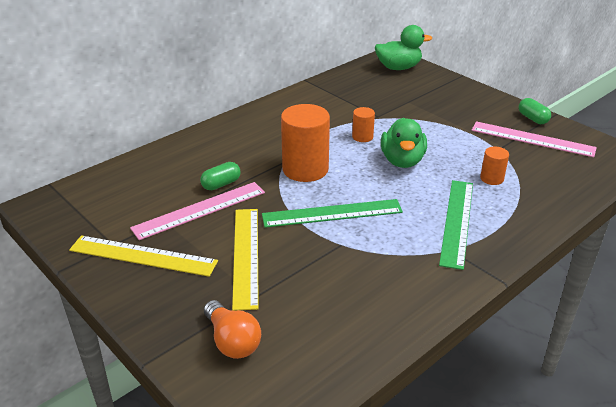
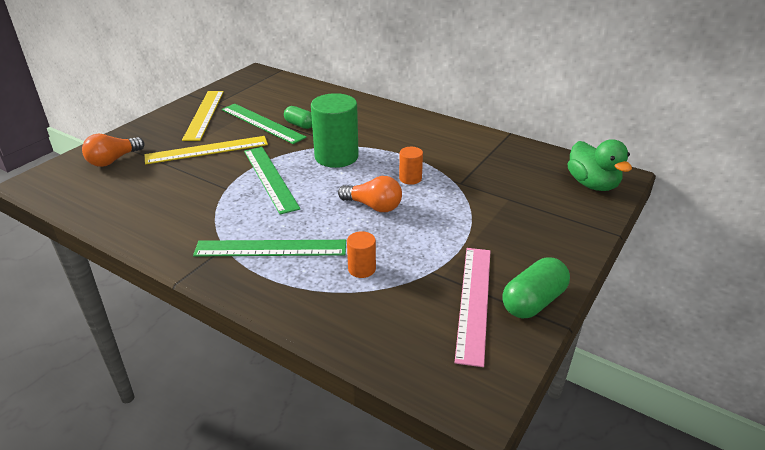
camera: 75 degrees right, 0 degrees up
(199, 210) = (262, 123): pink ruler -> green ruler
(305, 169) = (336, 156): orange cylinder -> green cylinder
(402, 161) = (373, 206): green duck -> orange light bulb
(532, 118) = (533, 301): green capsule -> green capsule, size x1.52

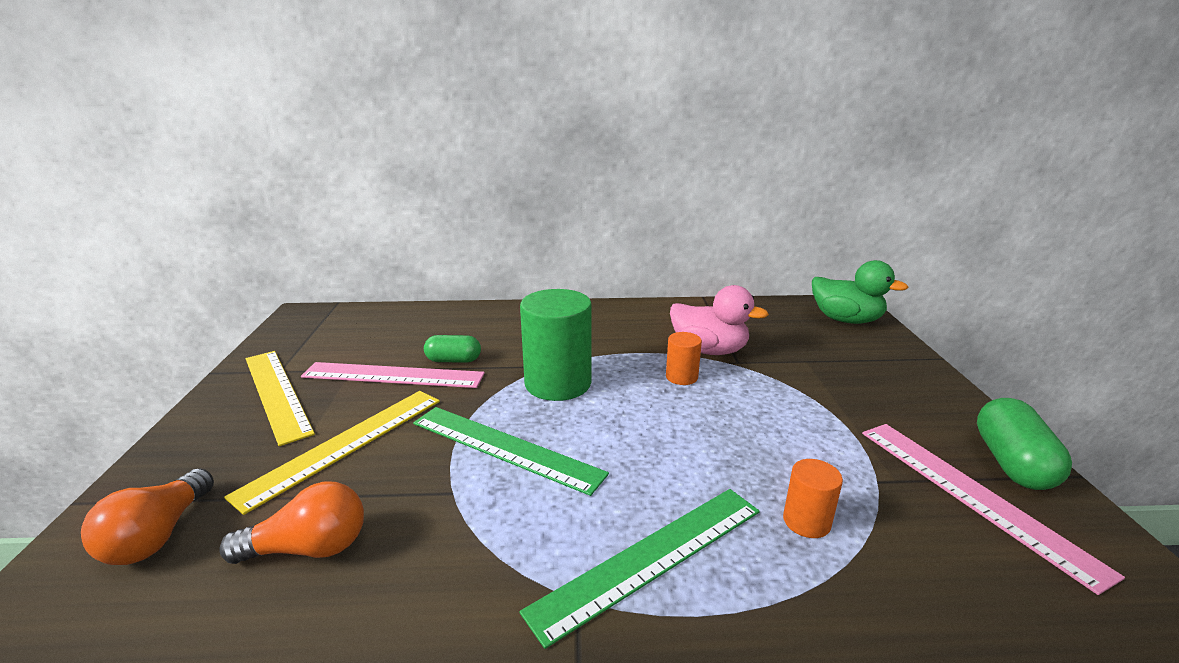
camera: 35 degrees left, 10 degrees down
(262, 123) = (393, 375): green ruler -> pink ruler
(373, 206) = (692, 428): orange light bulb -> orange light bulb (309, 548)
(453, 169) = (709, 350): none -> pink duck

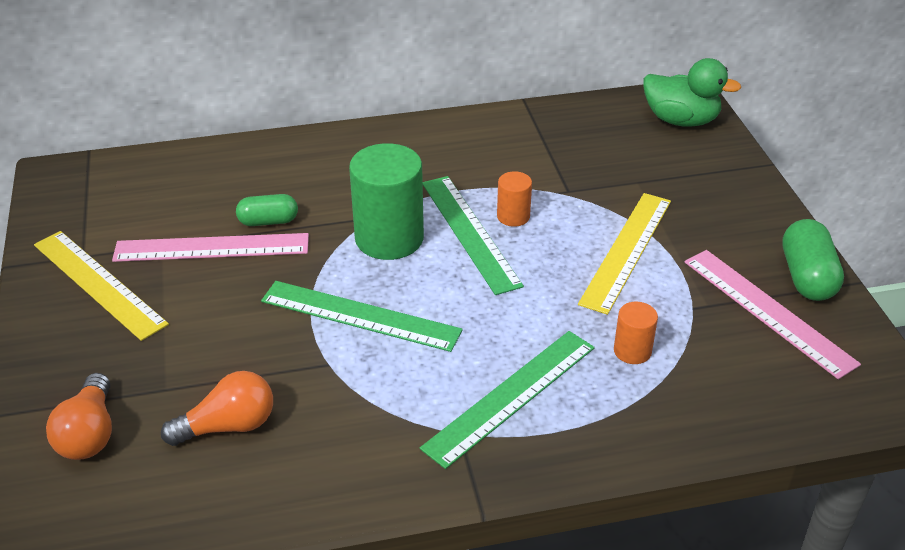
camera: 10 degrees left, 15 degrees up
(344, 444) = (205, 331): yellow ruler -> yellow ruler (626, 250)
(636, 386) = (470, 232): none -> green ruler
(709, 350) = (537, 178): pink duck -> none

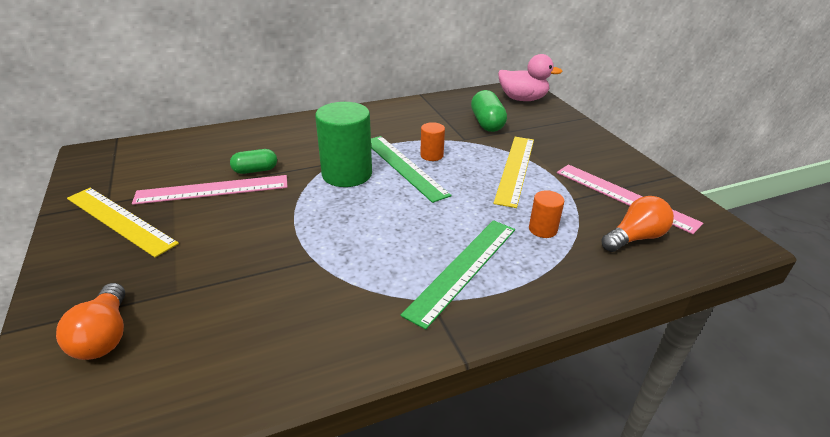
camera: 10 degrees left, 5 degrees down
(228, 426) = (233, 315): orange light bulb -> orange light bulb (634, 238)
(360, 315) = (334, 224): green ruler -> none
(681, 120) = (522, 99): green duck -> pink duck
(807, 277) = (640, 175): green capsule -> green capsule (487, 123)

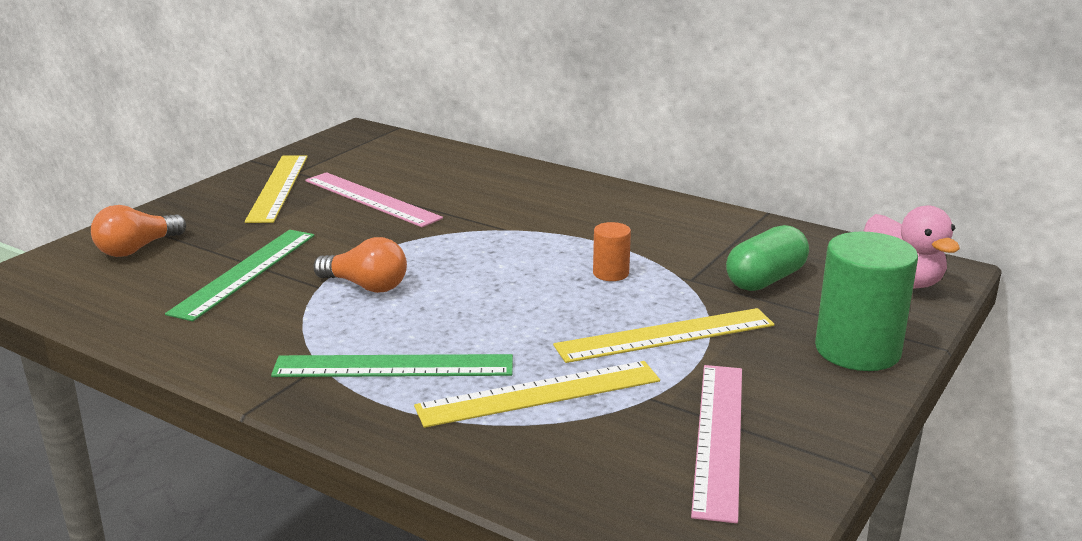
camera: 55 degrees right, 10 degrees down
(255, 170) = (431, 201): green capsule -> none
(347, 174) = (492, 244): green cylinder -> green cylinder (857, 350)
(404, 166) = (557, 267): green ruler -> green ruler (245, 273)
(542, 229) = (539, 394): orange cylinder -> yellow ruler
(634, 238) = (611, 468): orange light bulb -> orange light bulb (366, 286)

